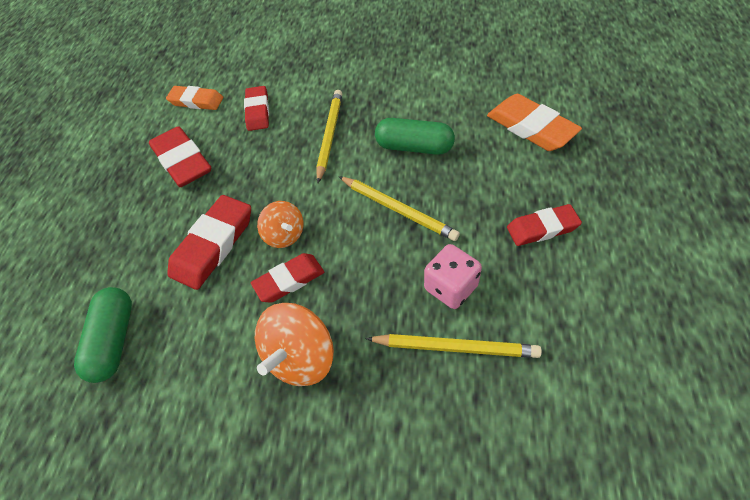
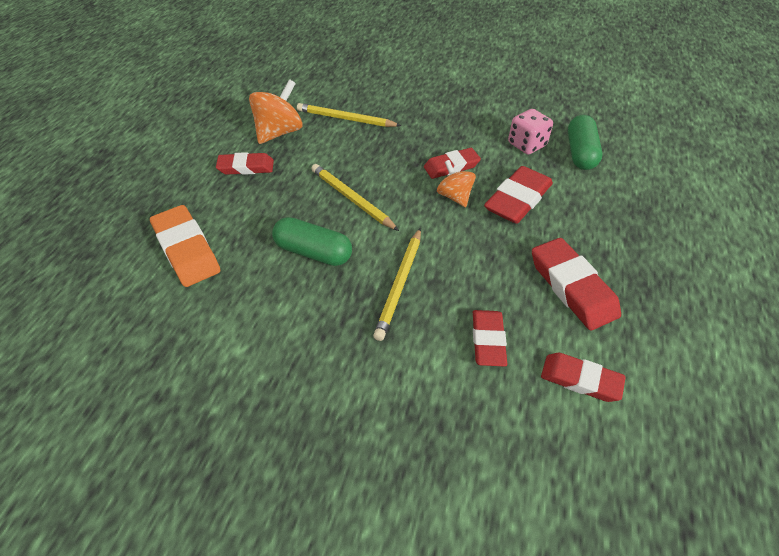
camera: 175 degrees left, 5 degrees down
(196, 101) = (580, 379): orange eraser -> red eraser
(300, 358) = (445, 127): orange spinning top -> orange spinning top (279, 132)
(450, 287) = (334, 145): pink dice -> pink dice (526, 145)

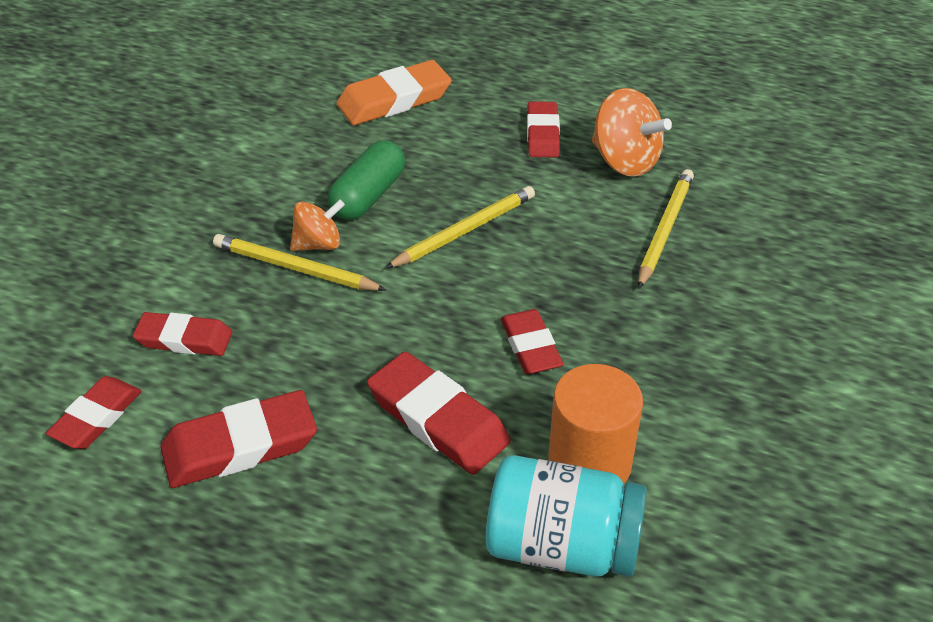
camera: 95 degrees right, 5 degrees down
(454, 196) = (456, 341): orange spinning top -> orange spinning top (318, 244)
(526, 145) = (589, 462): pink dice -> orange cylinder
(580, 153) = (561, 545): green capsule -> turquoise jar

